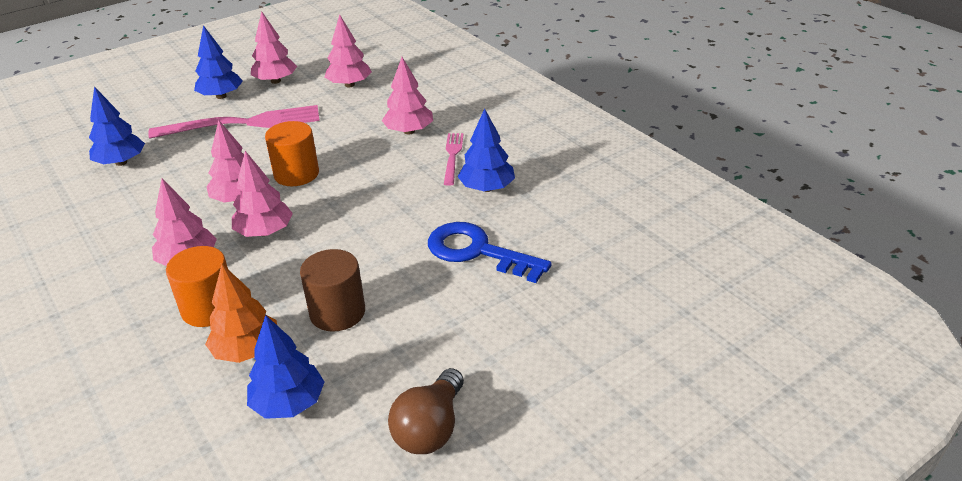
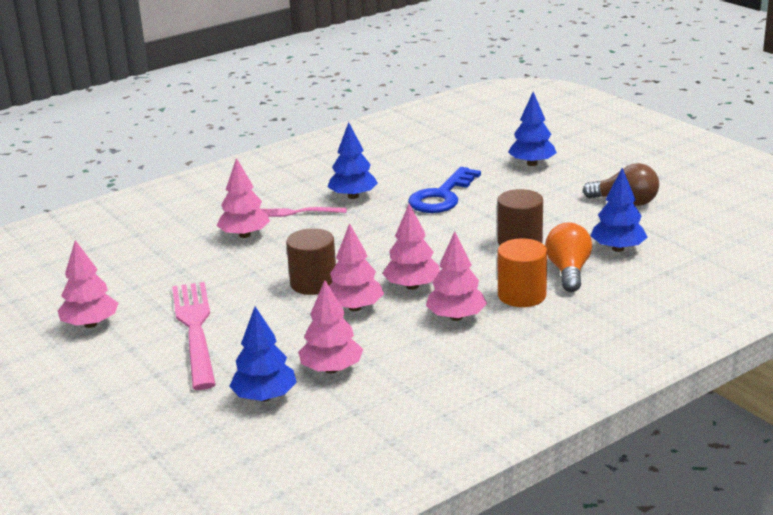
camera: 90 degrees left, 10 degrees down
(221, 96) = (115, 357): blue tree -> blue tree (532, 163)
(247, 350) = (568, 271): orange tree -> orange light bulb
(296, 174) = (313, 283): orange cylinder -> brown cylinder
(349, 85) = (125, 276): pink tree -> pink tree (331, 369)

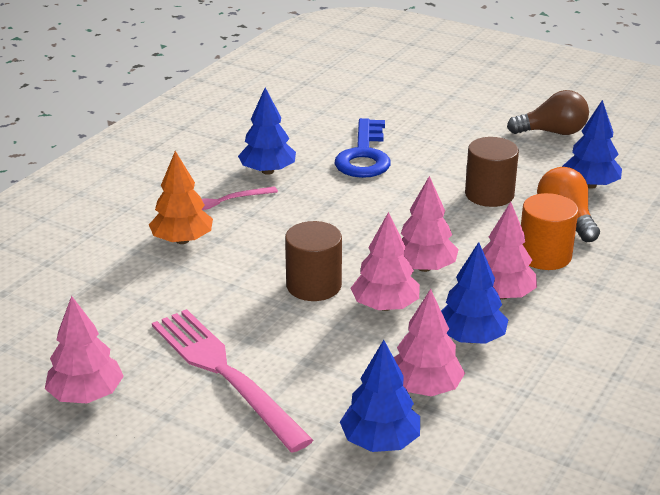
camera: 25 degrees left, 5 degrees up
(244, 235) = (182, 240): pink tree -> orange tree
(532, 163) = (424, 104): blue tree -> blue tree (470, 338)

